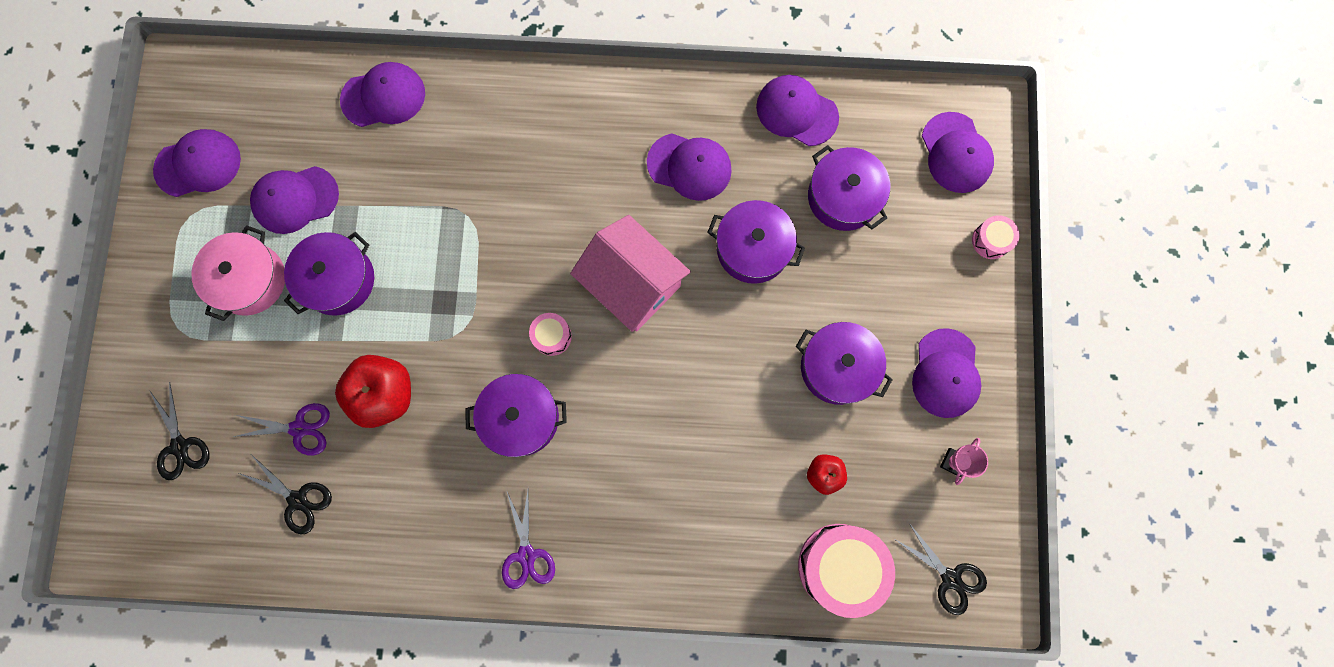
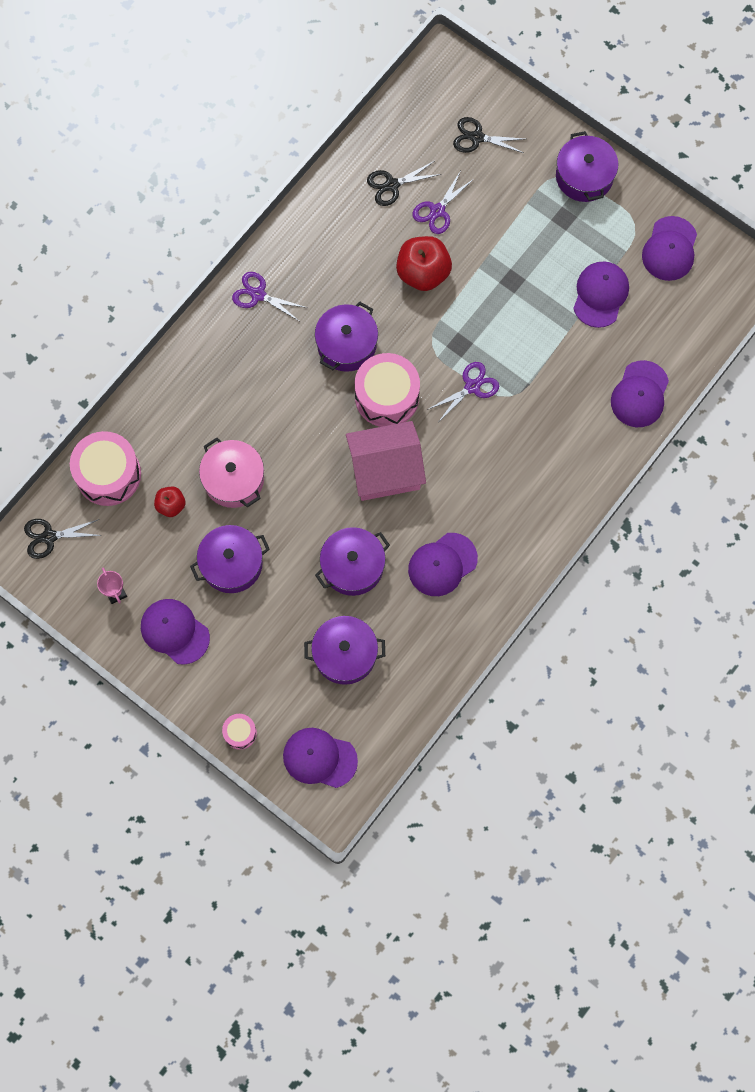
camera: 125 degrees right, 5 degrees down
(250, 280) = (561, 236): pink pot -> pink pot (233, 479)
(338, 280) = (522, 289): purple pot -> purple pot (584, 176)
(483, 259) = (472, 387): none -> purple scissors
(552, 336) = (387, 397): pink drum -> pink drum, size x2.05
(796, 112) = (431, 667): purple cap -> none

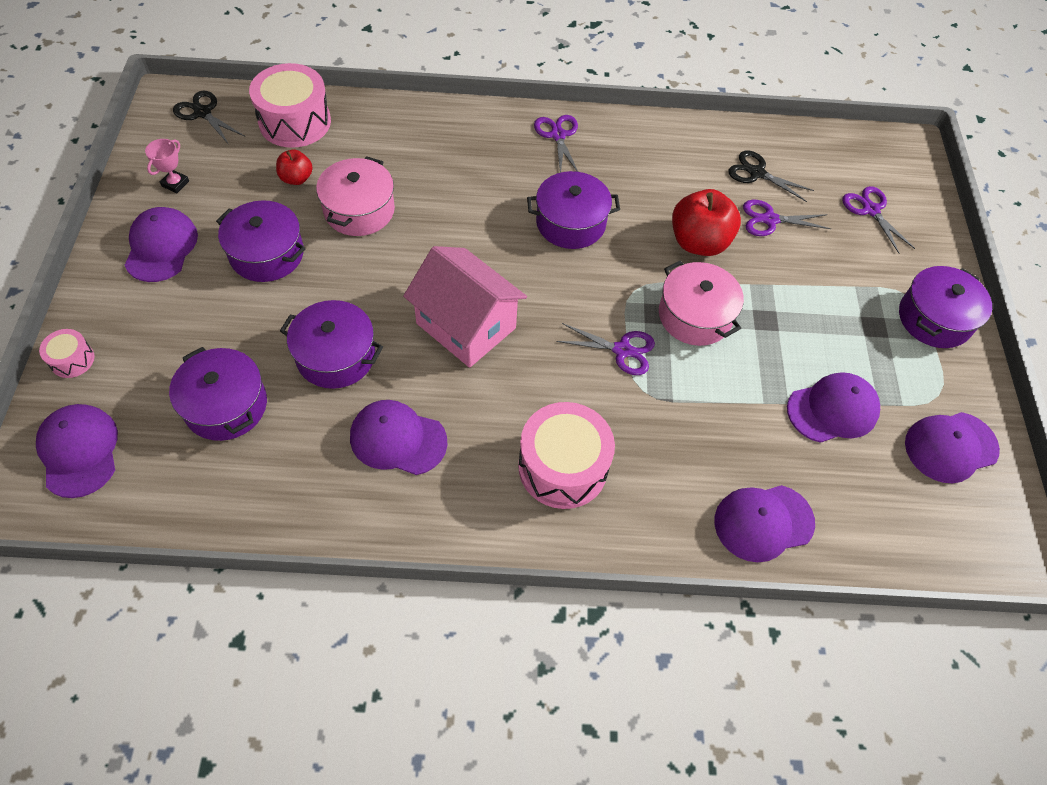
camera: 50 degrees right, 15 degrees down
(387, 397) = (546, 283): pink drum -> pink drum (563, 467)
(477, 137) = (871, 210): black scissors -> purple scissors
(478, 322) = (695, 315): none -> pink pot

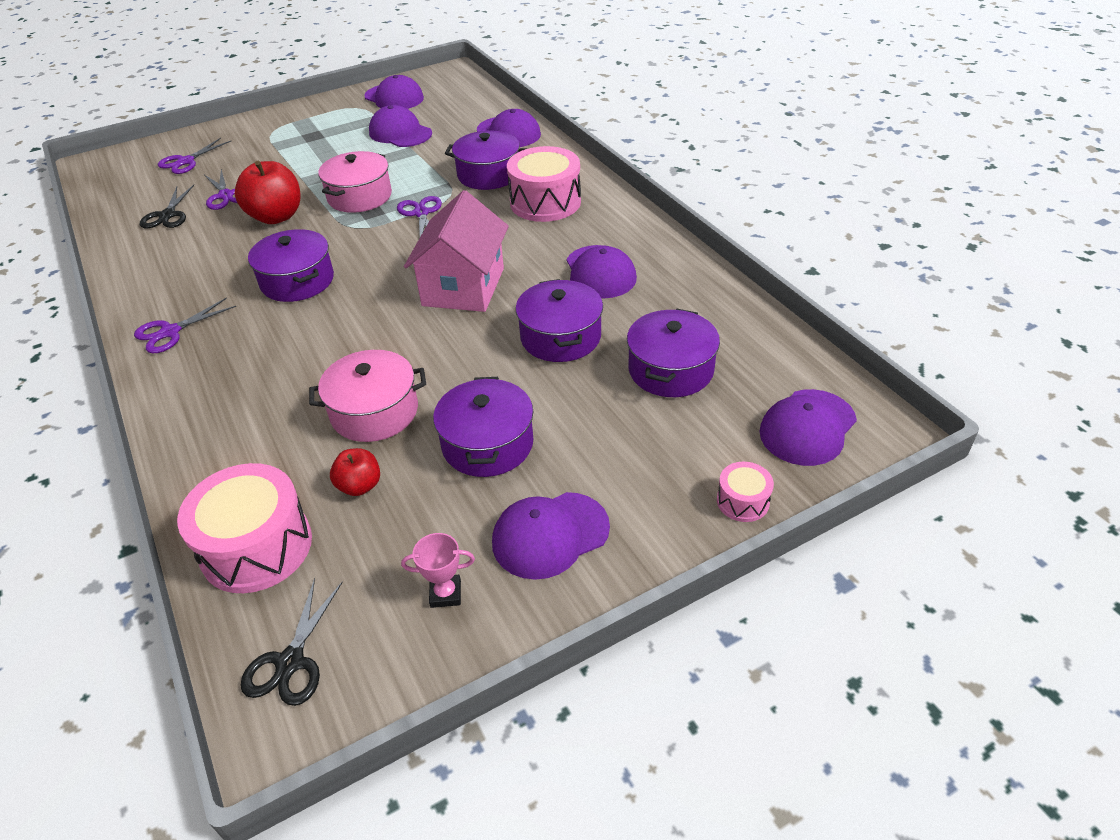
camera: 115 degrees left, 15 degrees down
(934, 318) = (288, 120): purple pot -> purple pot (488, 175)

